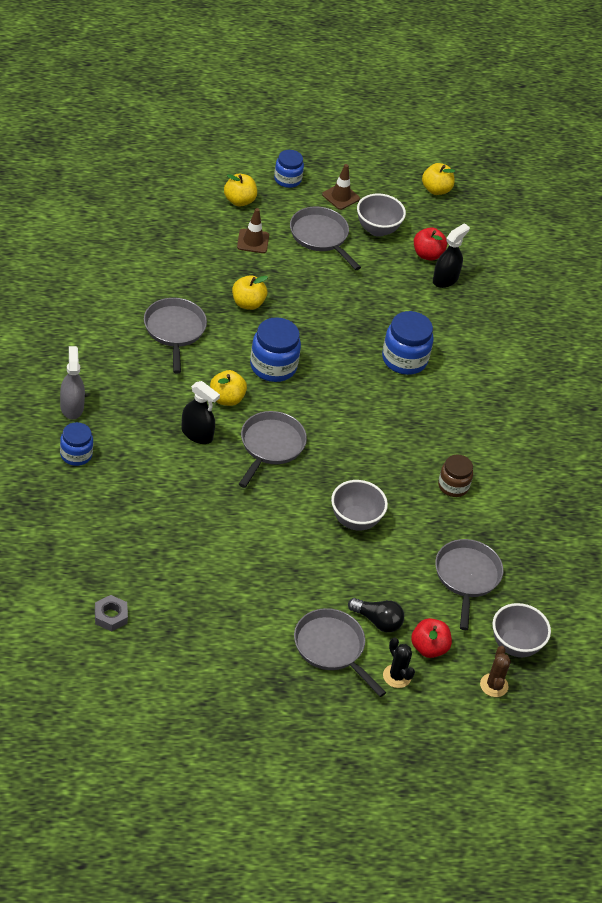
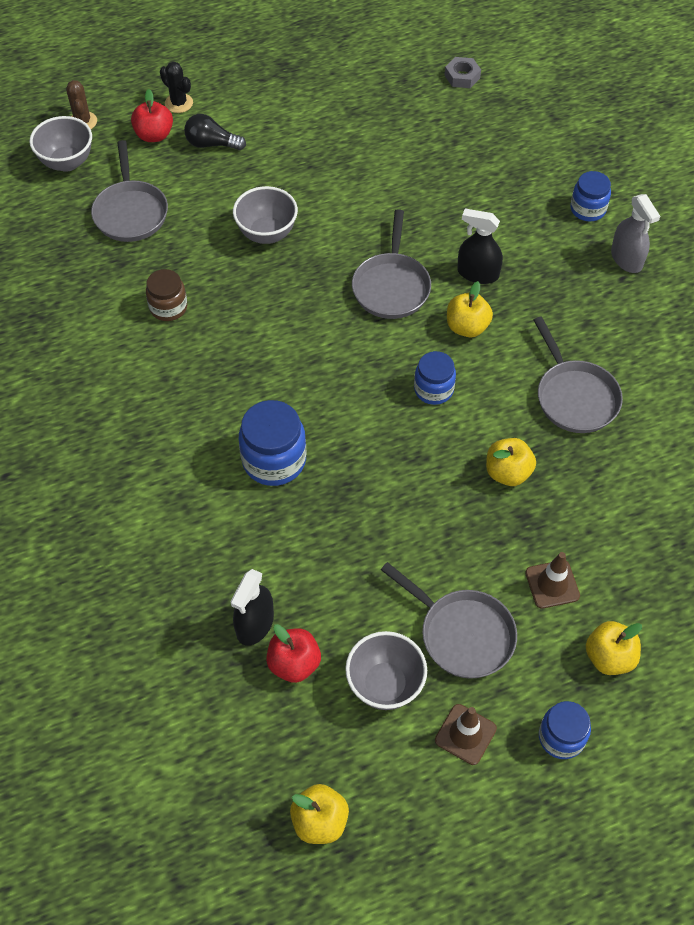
camera: 170 degrees right, 10 degrees up
(273, 366) = (433, 389): blue jar -> blue jar, size x0.64
(332, 648) = (248, 108): grey pan -> none

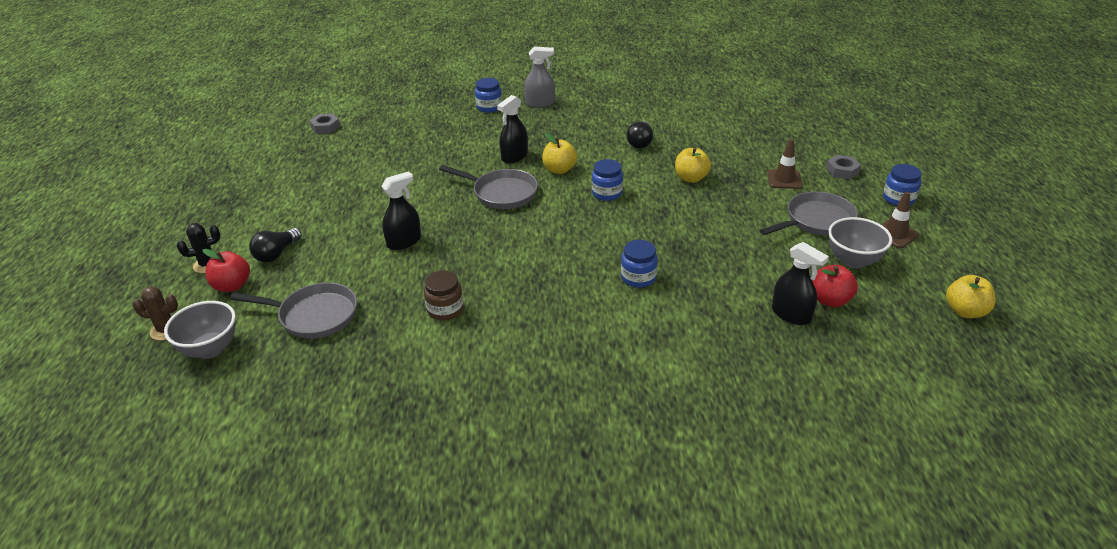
camera: 70 degrees left, 20 degrees down
(267, 234) = (404, 241): grey bowl -> black spray bottle
(274, 460) = (638, 278): blue jar -> blue jar, size x0.64
(574, 396) = (640, 142): grey pan -> black light bulb
(609, 657) = (842, 171): yellow apple -> grey nut

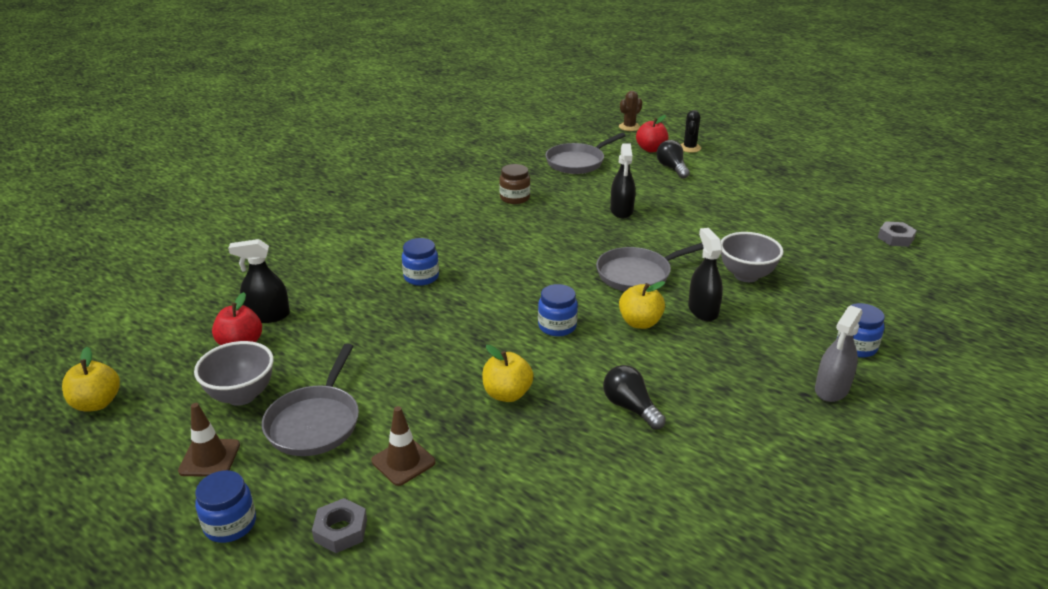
camera: 130 degrees right, 5 degrees down
(210, 349) = (591, 133): grey bowl -> grey bowl (746, 275)

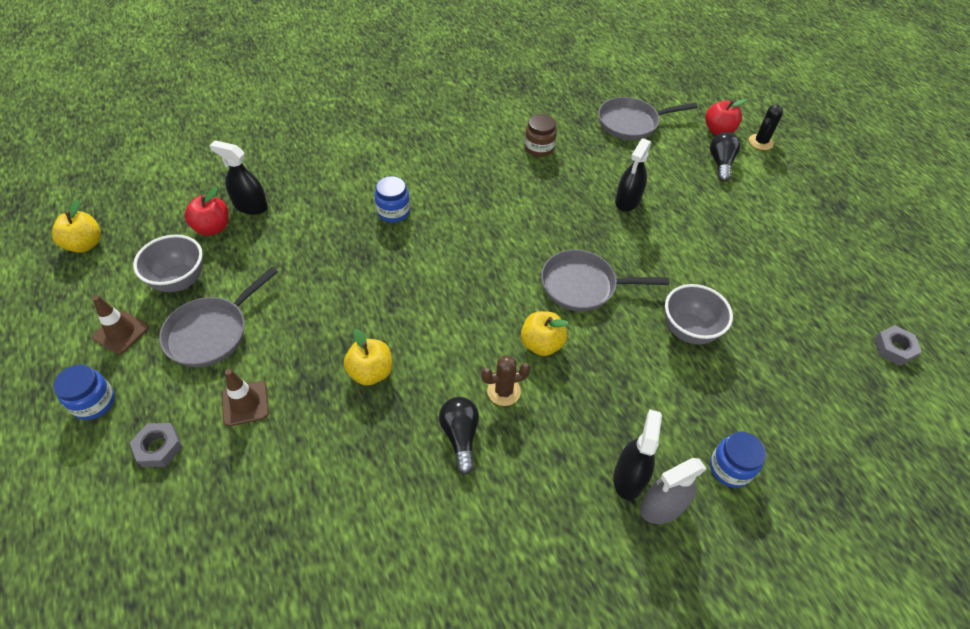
camera: 25 degrees right, 20 degrees up
(557, 326) = (465, 316): blue jar -> none
(629, 127) = (718, 93): brown cactus -> brown cactus (503, 391)
(703, 310) = (611, 355): black spray bottle -> black spray bottle (629, 477)

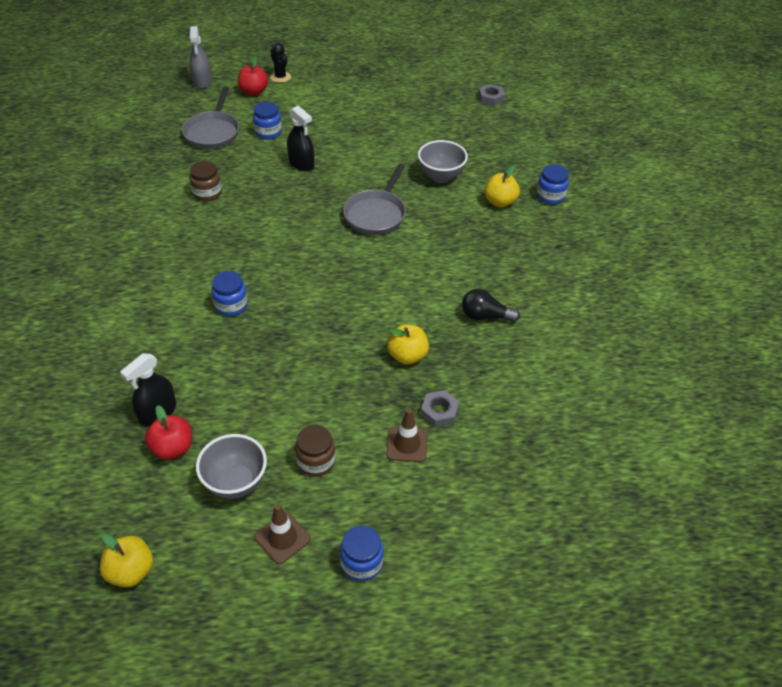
camera: 70 degrees left, 5 degrees down
(159, 447) = (430, 512): grey nut -> grey nut (439, 412)
(212, 332) = (316, 461): grey pan -> brown jar
(503, 391) = (455, 283): brown cactus -> none
(541, 344) = (421, 252): yellow apple -> yellow apple (500, 202)
(629, 477) = (543, 242): black spray bottle -> none
(660, 161) = (268, 132): none -> blue jar
(662, 506) = (567, 234): grey spray bottle -> grey spray bottle (202, 81)
(720, 163) = (290, 104): black light bulb -> none

